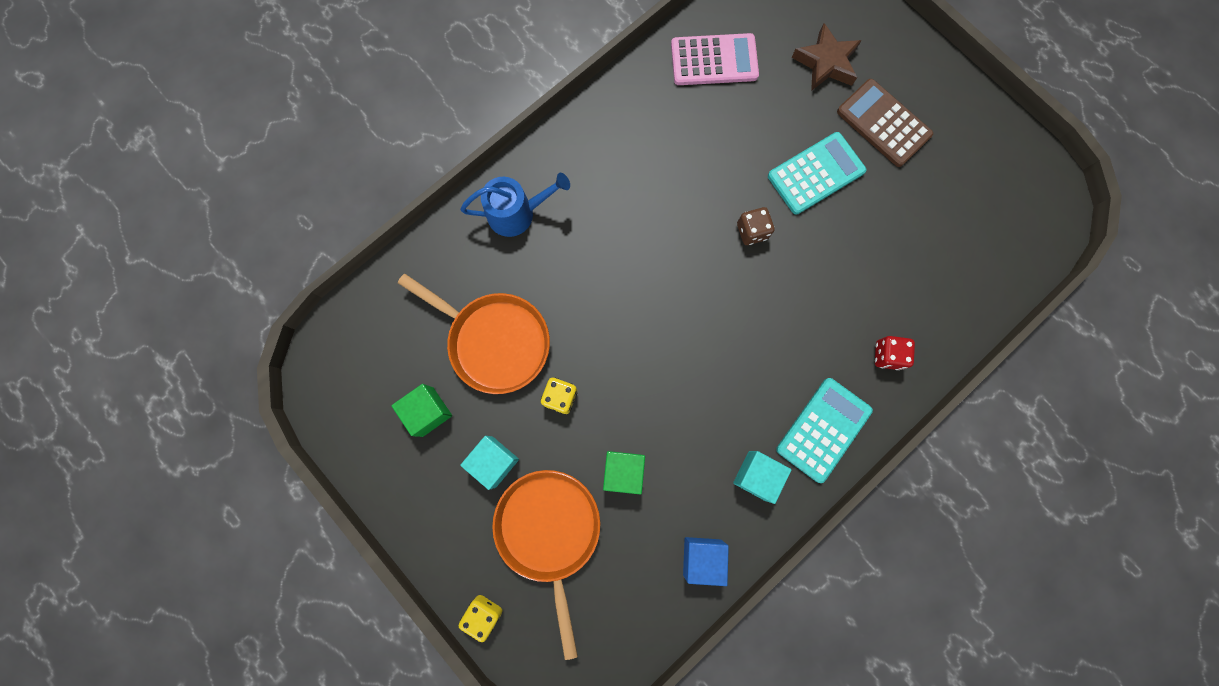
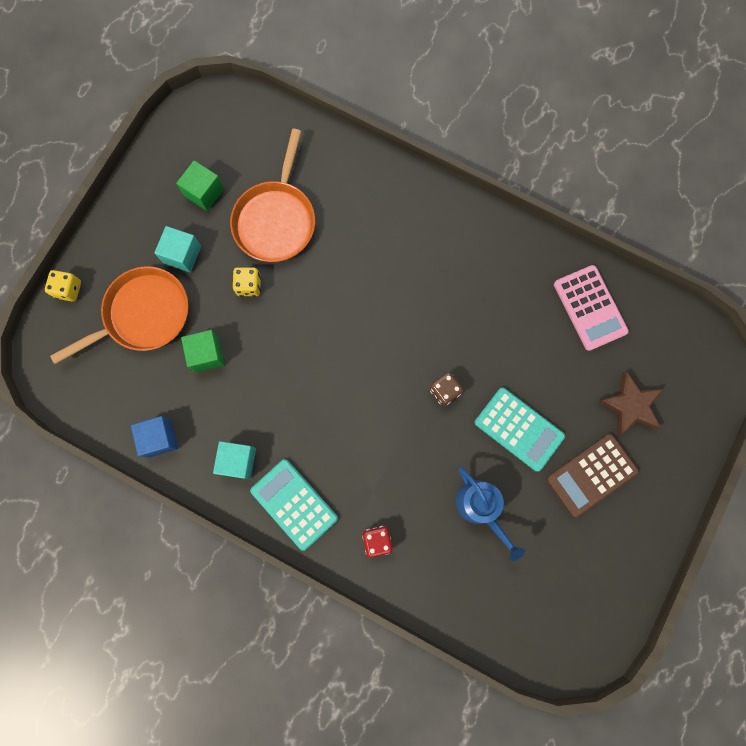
camera: 70 degrees right, 0 degrees up
(516, 213) = (387, 197): blue watering can -> blue watering can (480, 507)
(823, 429) = (294, 504): turquoise calculator -> turquoise calculator turned 150 degrees counterclockwise
(883, 123) = (591, 475): brown calculator -> brown calculator turned 150 degrees counterclockwise

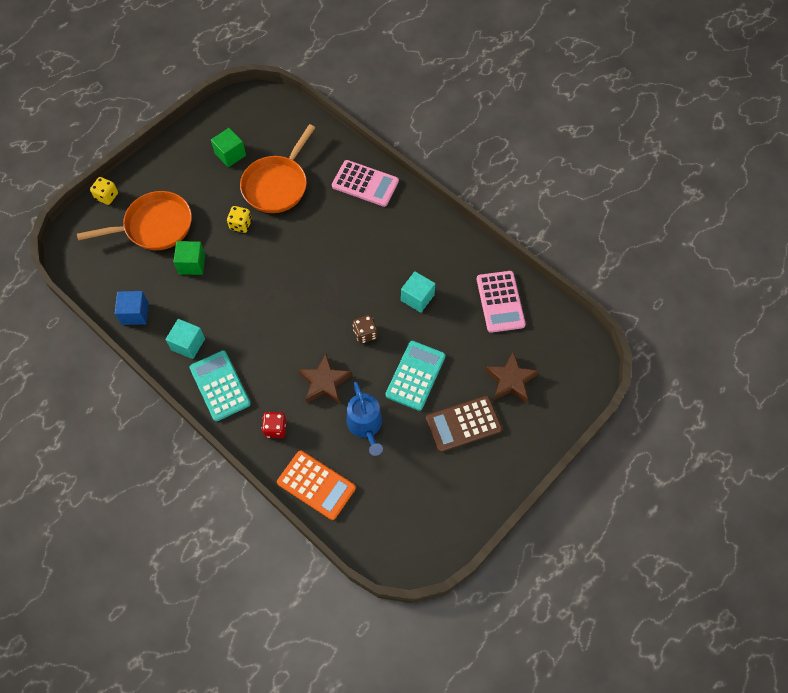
camera: 15 degrees right, 15 degrees down
(182, 254) = (199, 192): turquoise cube -> turquoise cube (417, 298)
(383, 191) = (365, 184): none -> pink calculator
(416, 466) = (324, 382): none -> brown star
(446, 596) = (316, 485): none -> orange calculator
(519, 429) = (415, 375): turquoise calculator -> turquoise calculator turned 120 degrees counterclockwise

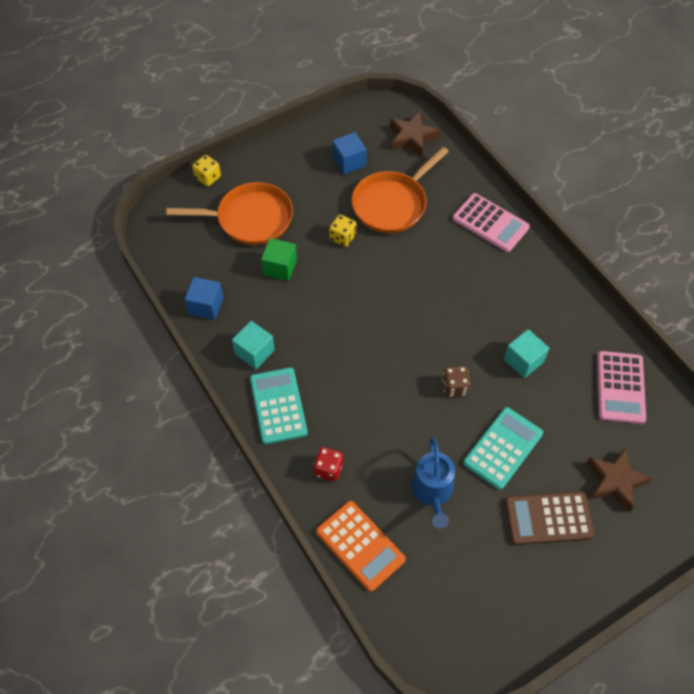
camera: 15 degrees right, 5 degrees down
(230, 154) = (349, 162): green cube -> blue cube
(324, 382) = (396, 430): brown star -> brown star (412, 137)

